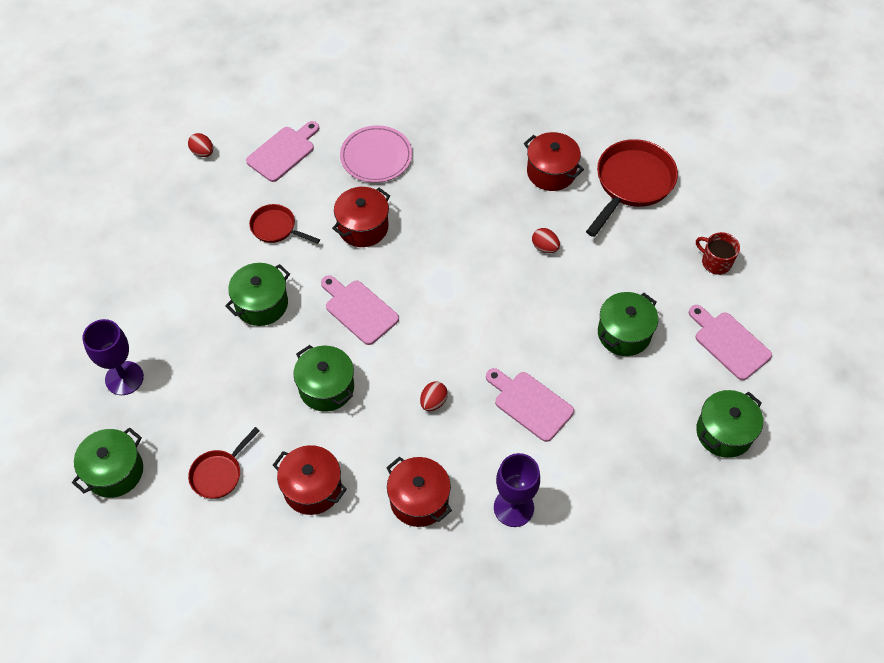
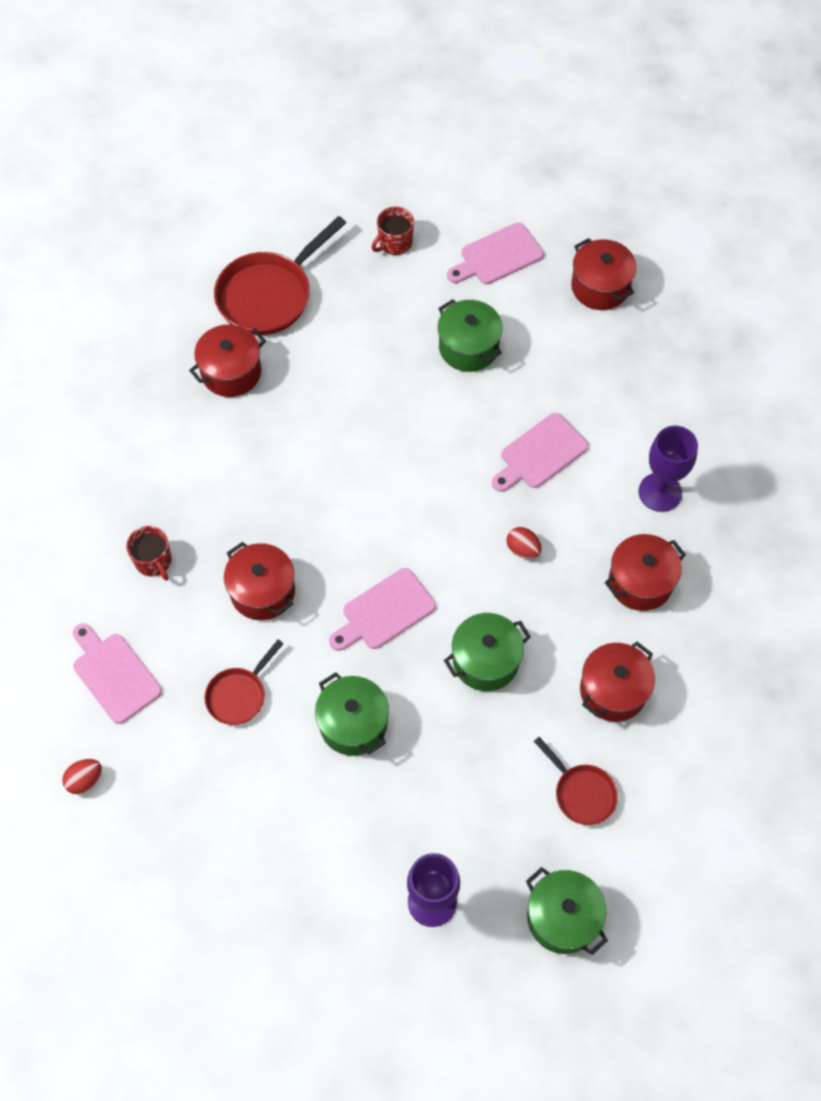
camera: 80 degrees left, 5 degrees up
(376, 156) = (153, 561): pink plate -> red mug
(545, 247) = (338, 400): red egg -> none
(632, 183) = (269, 295): red pan -> red pan turned 90 degrees counterclockwise
(724, 432) = (600, 287): green pot -> red pot

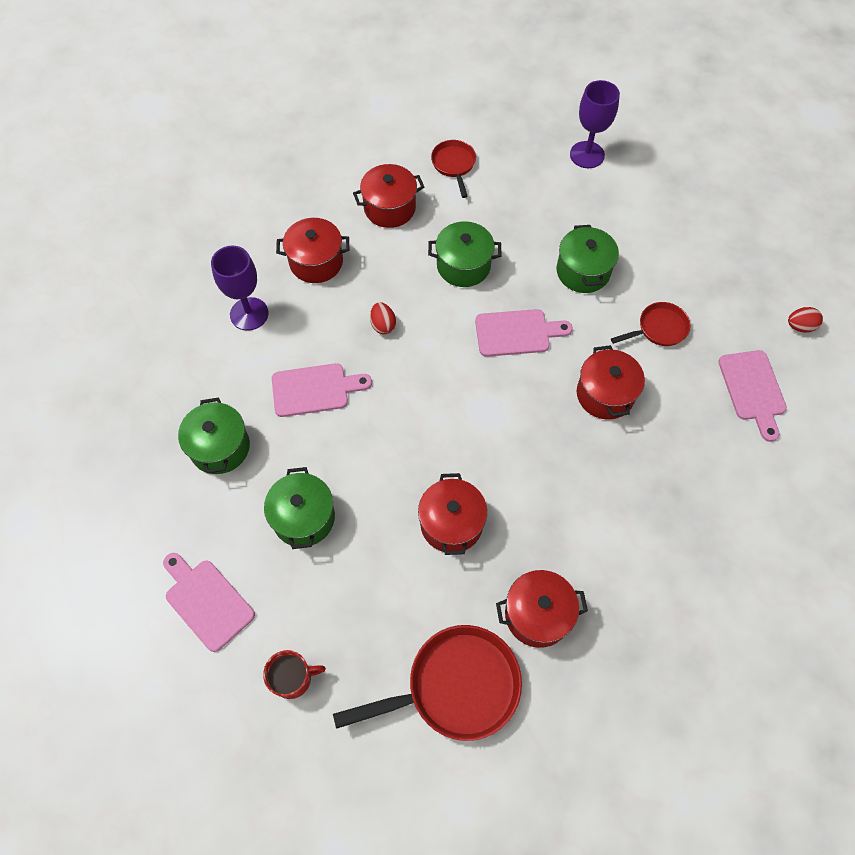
camera: 150 degrees left, 0 degrees up
(153, 561) = (687, 464): red mug -> none
(498, 256) = (206, 601): pink cutting board -> pink cutting board turned 135 degrees counterclockwise
(562, 917) = (511, 114): green pot -> green pot (220, 447)
(600, 287) = (143, 513): red pot -> red pot (451, 523)

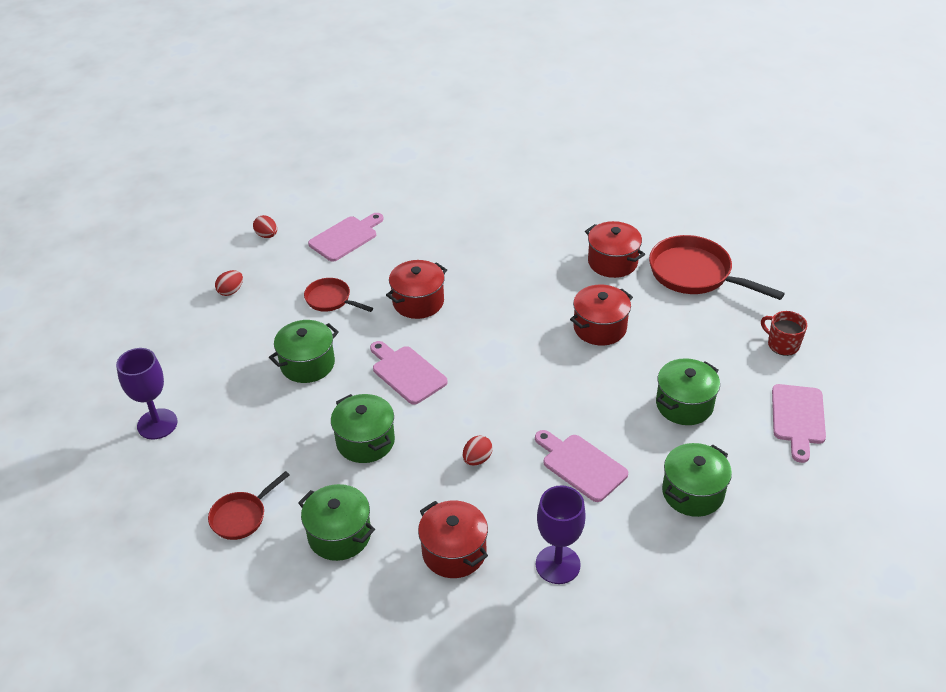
camera: 125 degrees left, 20 degrees down
(389, 208) = (339, 535): red pot -> green pot
(725, 262) = (231, 291): none -> red egg

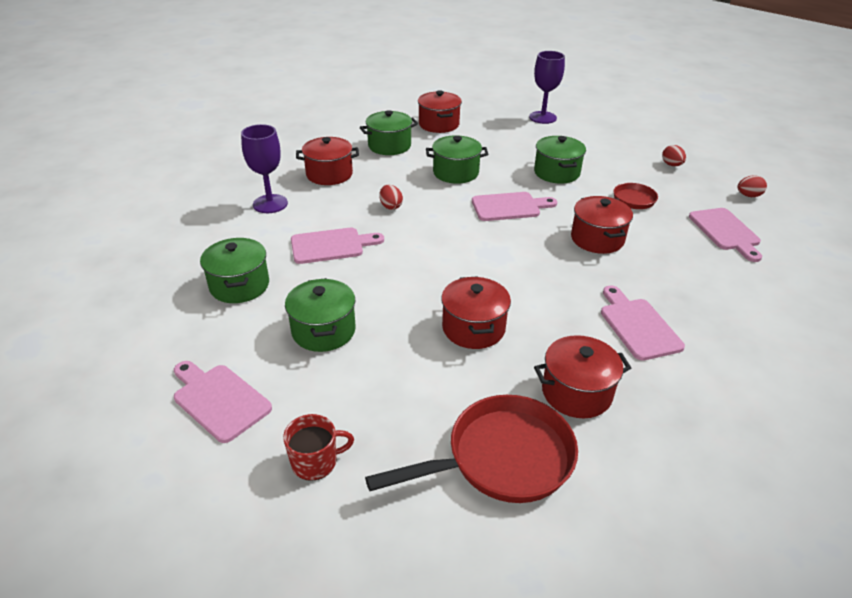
camera: 120 degrees right, 5 degrees down
(241, 516) = (439, 124): red pan -> red pot
(519, 254) = (637, 326): none -> pink cutting board

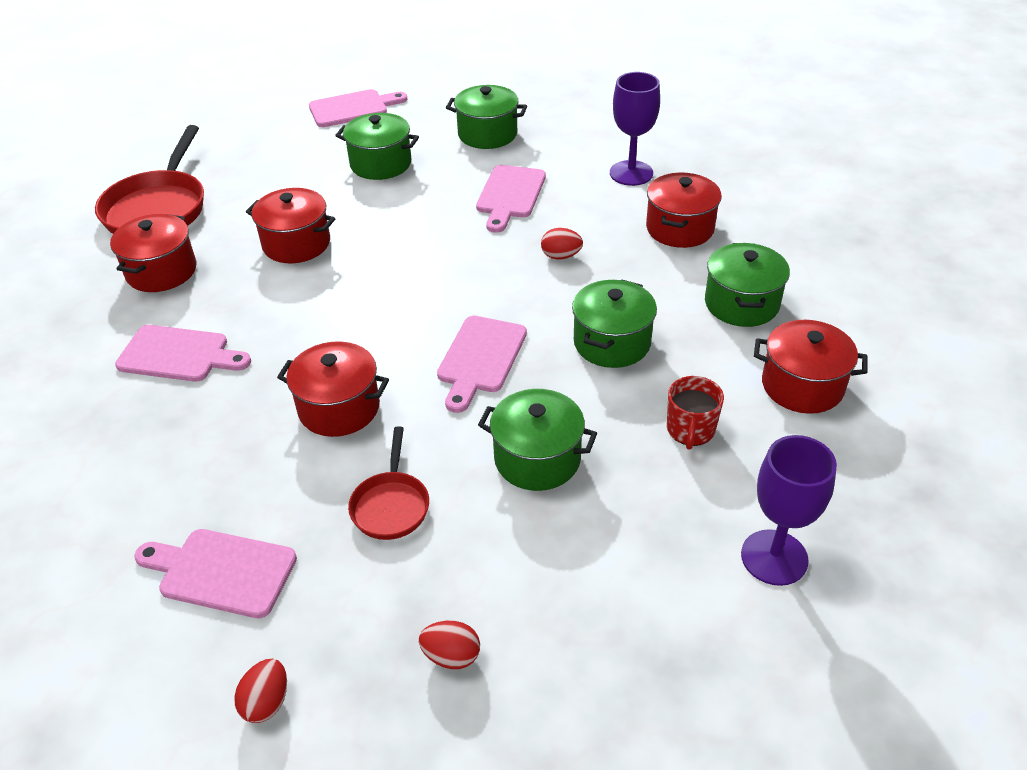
camera: 120 degrees right, 5 degrees up
(315, 462) = (253, 135): red mug -> red mug (690, 430)

